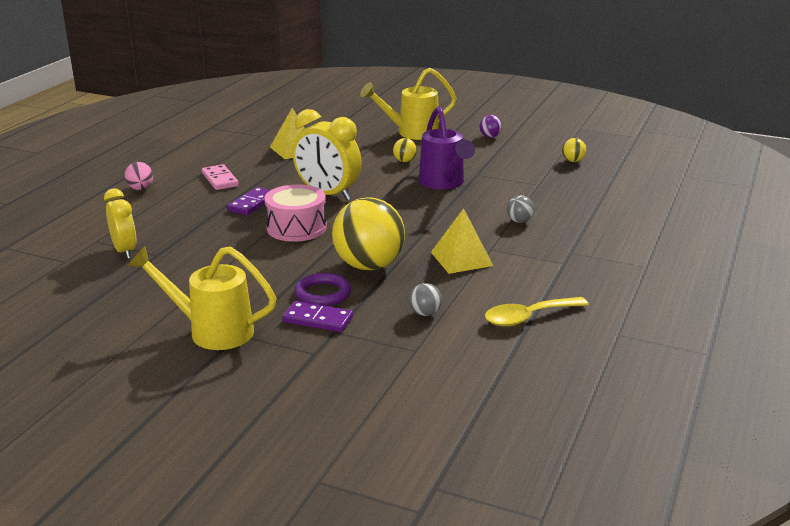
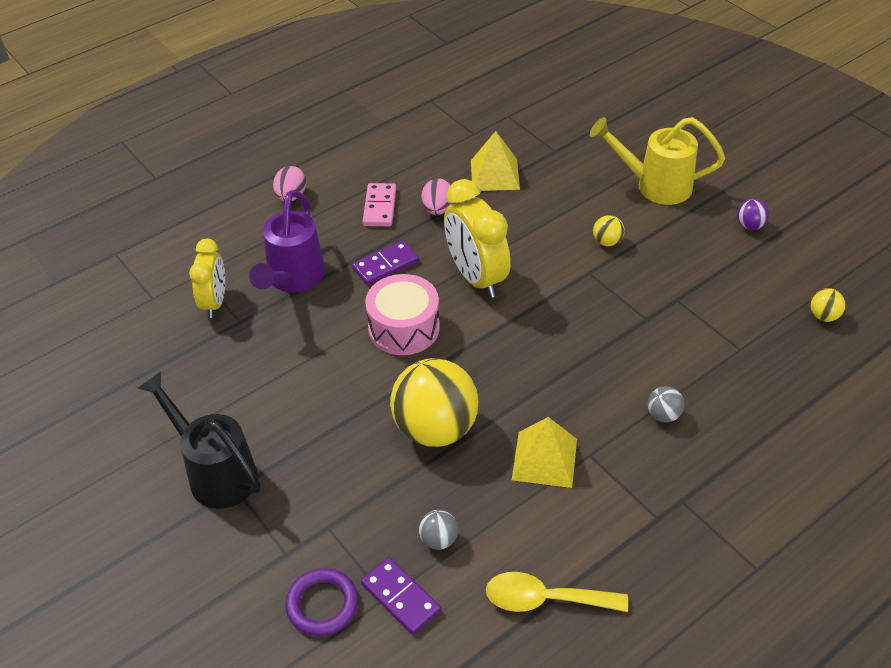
camera: 30 degrees right, 20 degrees up
(212, 331) = (216, 472): yellow watering can -> black watering can
(267, 172) = (437, 209): none -> pink egg
(318, 320) = (324, 500): purple domino -> purple domino (400, 597)
(323, 294) = (357, 458): purple ring -> purple ring (322, 604)
(444, 183) = (624, 304): purple watering can -> purple watering can (293, 279)

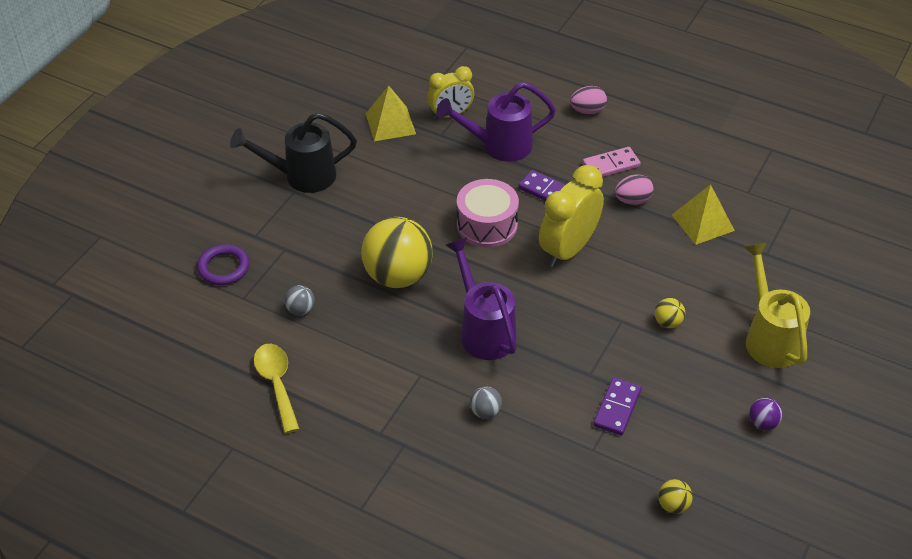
camera: 65 degrees right, 0 degrees up
(216, 472) = (302, 176): black watering can -> black watering can turned 120 degrees counterclockwise
(400, 597) = (245, 305): purple domino -> purple domino (617, 408)
(544, 459) = (401, 348): yellow pyramid -> yellow pyramid (390, 123)
(552, 380) = (484, 330): none -> purple watering can

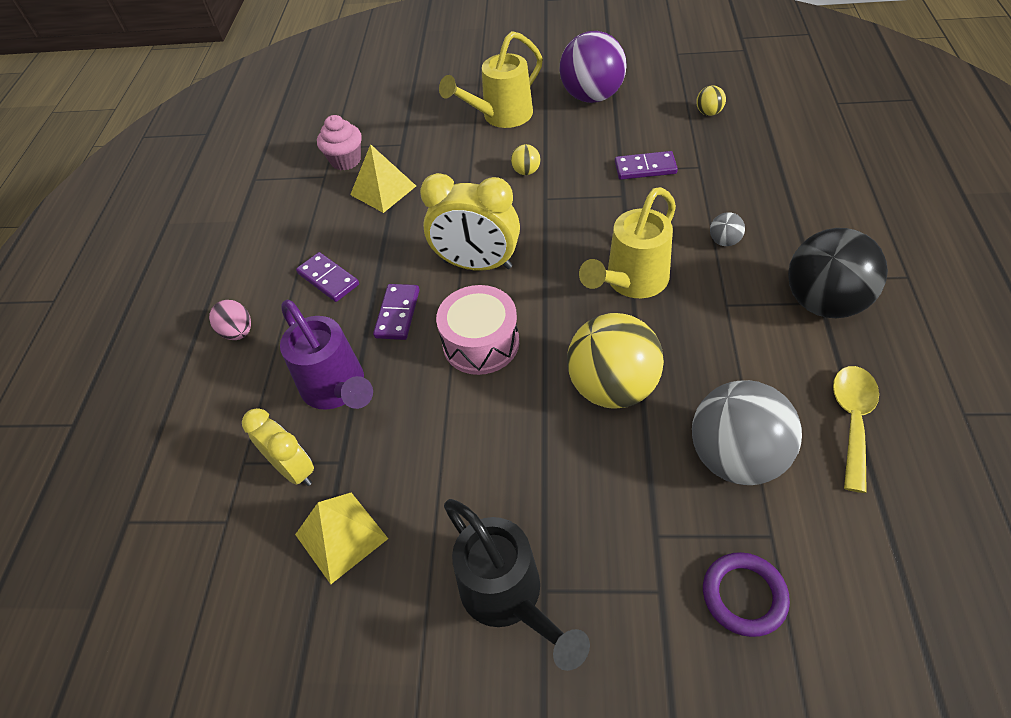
camera: 110 degrees left, 5 degrees up
(277, 384) = (852, 420): yellow spoon -> yellow spoon turned 150 degrees clockwise
(300, 310) = (736, 457): grey ball -> grey ball, size x2.39
(377, 435) = (824, 302): none -> black ball
(484, 330) = (631, 282): purple watering can -> yellow watering can
(611, 165) = (328, 279): pink domino -> purple domino
(632, 200) = (377, 244): pink egg -> none
(763, 210) = (346, 160): none -> pink cupcake
(763, 423) = (592, 96): purple ball -> purple ball, size x2.39

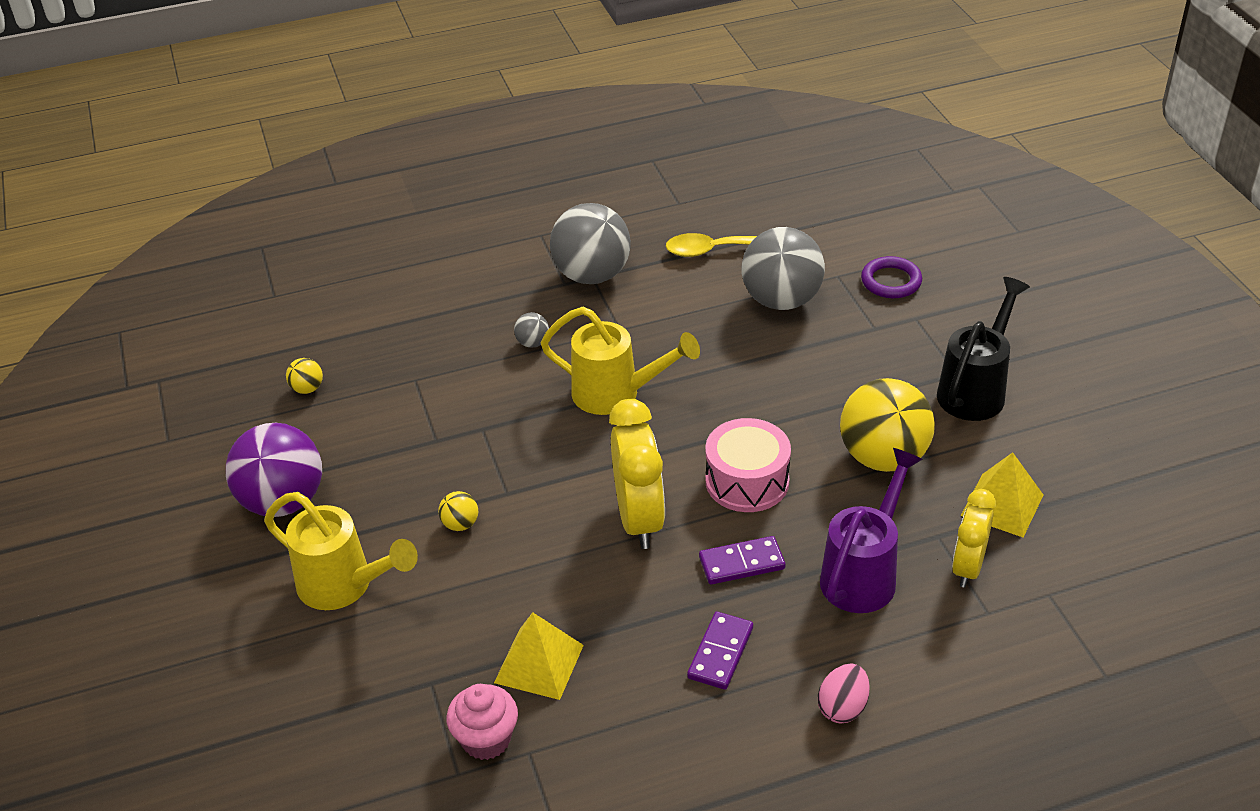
camera: 115 degrees left, 10 degrees down
(612, 387) = (751, 379): yellow ball -> yellow ball (883, 457)
(645, 168) = (428, 421): purple domino -> none
(824, 302) = (592, 275): black ball -> grey ball

